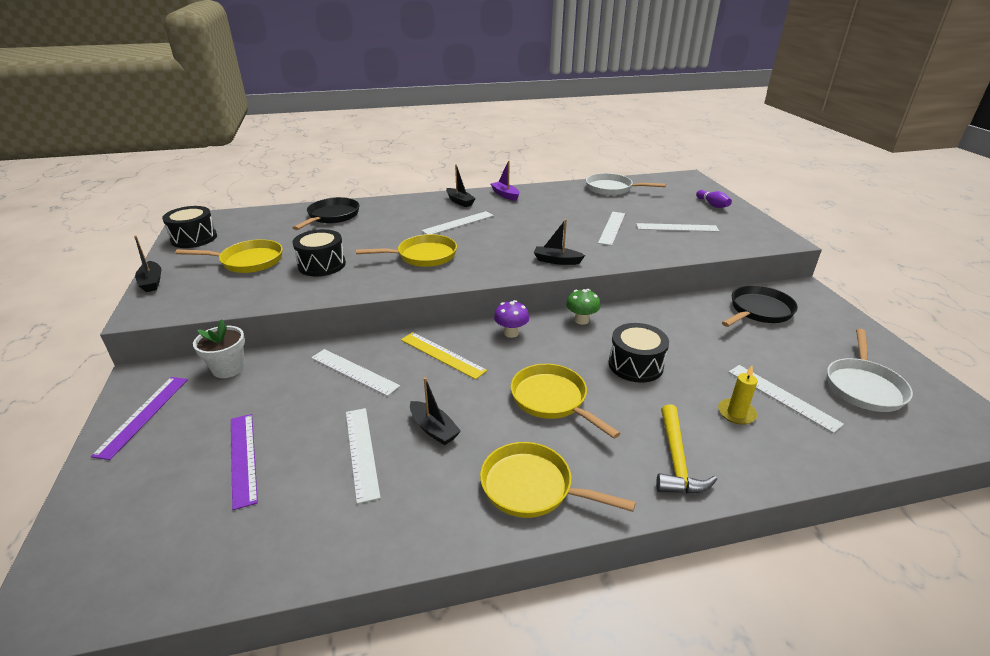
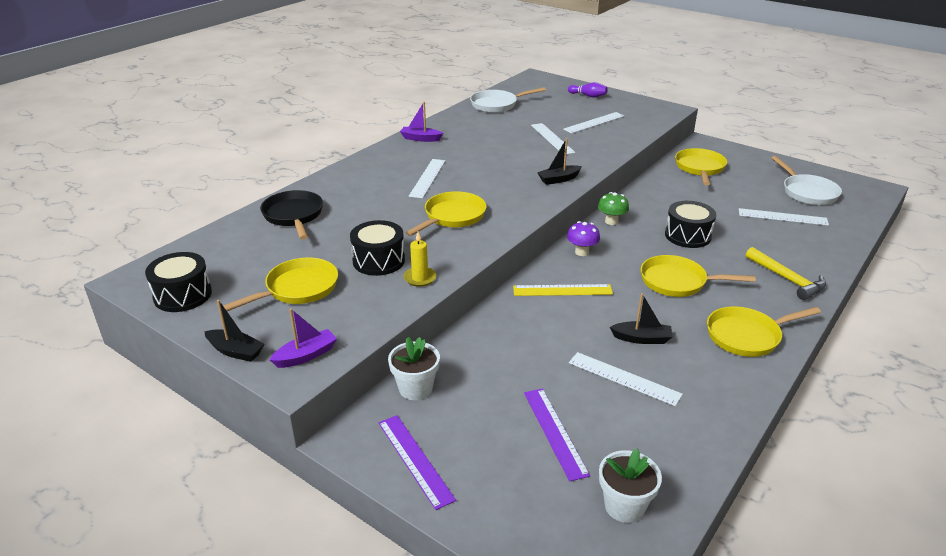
camera: 40 degrees left, 0 degrees up
(173, 303) = (306, 355): none -> purple boat
(177, 553) = (624, 506): none -> white flower pot
(243, 458) = (554, 432): purple ruler -> purple ruler turned 45 degrees clockwise
(354, 371) = (522, 335): white ruler -> none
(460, 202) = (392, 158): black boat -> none
(736, 413) = (776, 238): yellow candle -> yellow candle (420, 278)
(758, 311) = (700, 168): black pan -> yellow pan

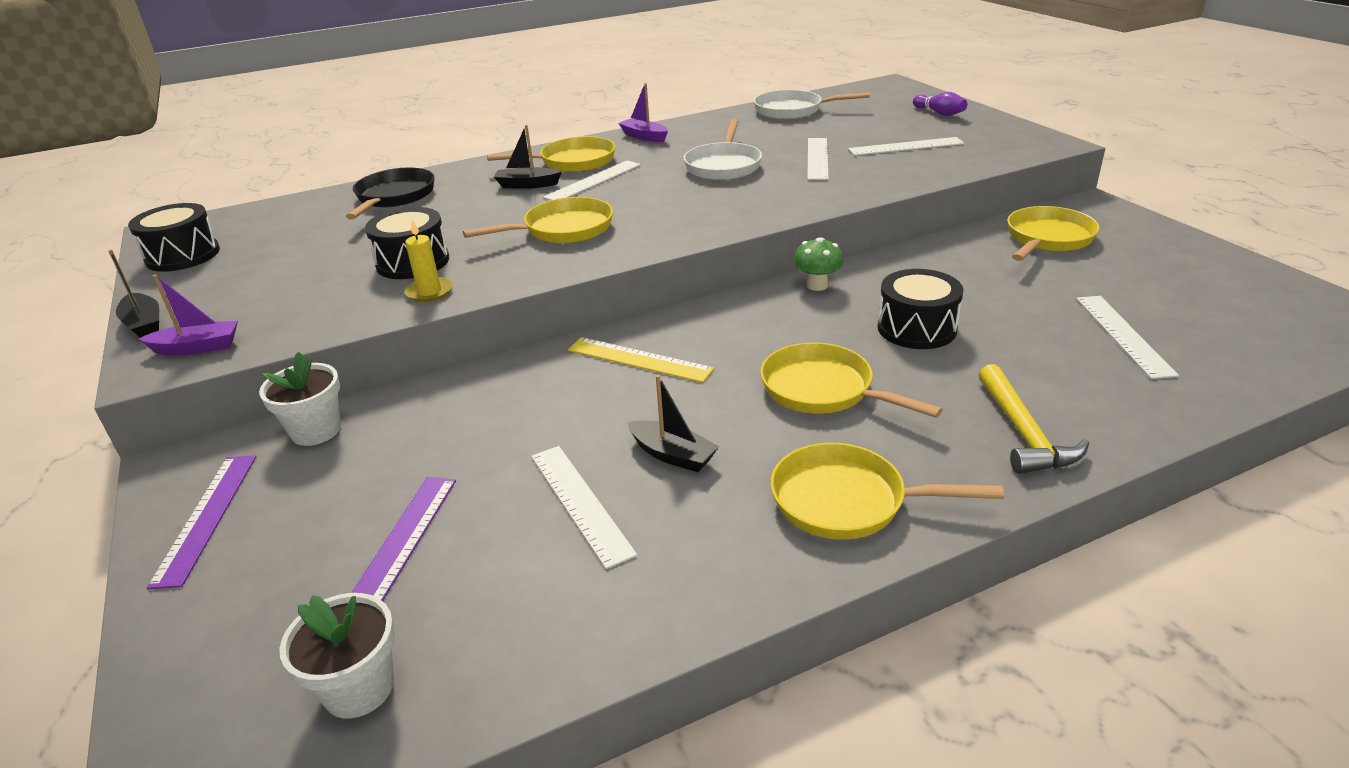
camera: 30 degrees right, 0 degrees up
(298, 289) = (291, 274): yellow pan -> yellow pan (572, 162)
(559, 179) = (761, 209): black boat -> black boat (527, 185)
(582, 252) = (726, 316): purple mushroom -> none
(782, 217) = (1123, 335): white ruler -> white ruler turned 45 degrees clockwise
(807, 192) = (1216, 306): white pan -> white pan (723, 166)

